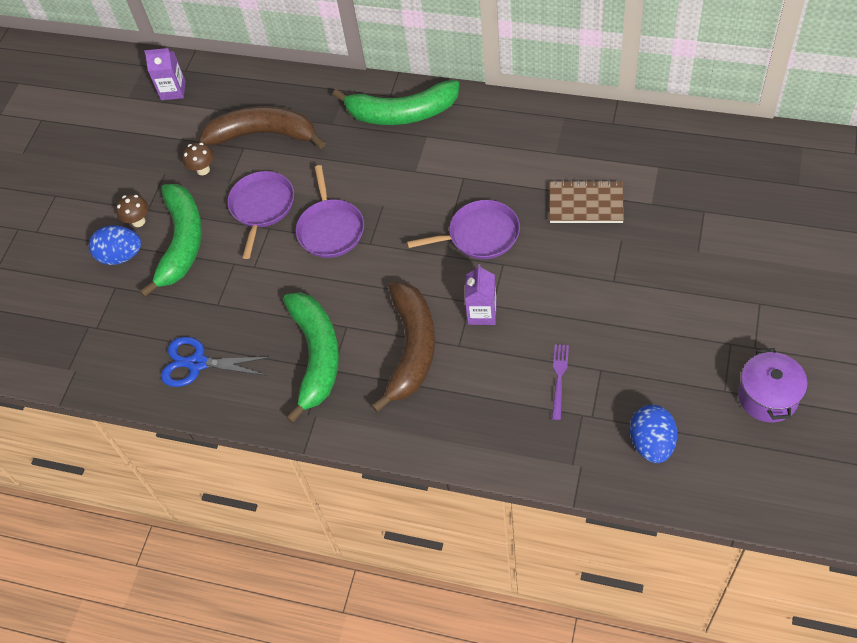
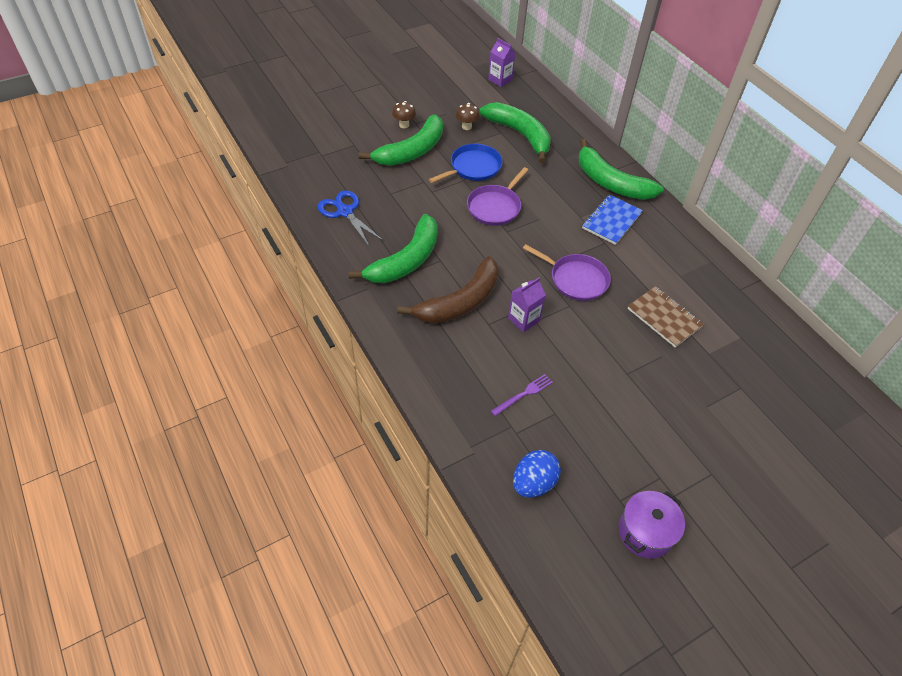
camera: 35 degrees right, 5 degrees down
(121, 256) = (375, 133): blue egg -> none
(262, 207) = (473, 167): purple pan -> blue pan
(264, 134) = (519, 135): brown banana -> green banana
(445, 151) = (611, 221): none -> blue notebook

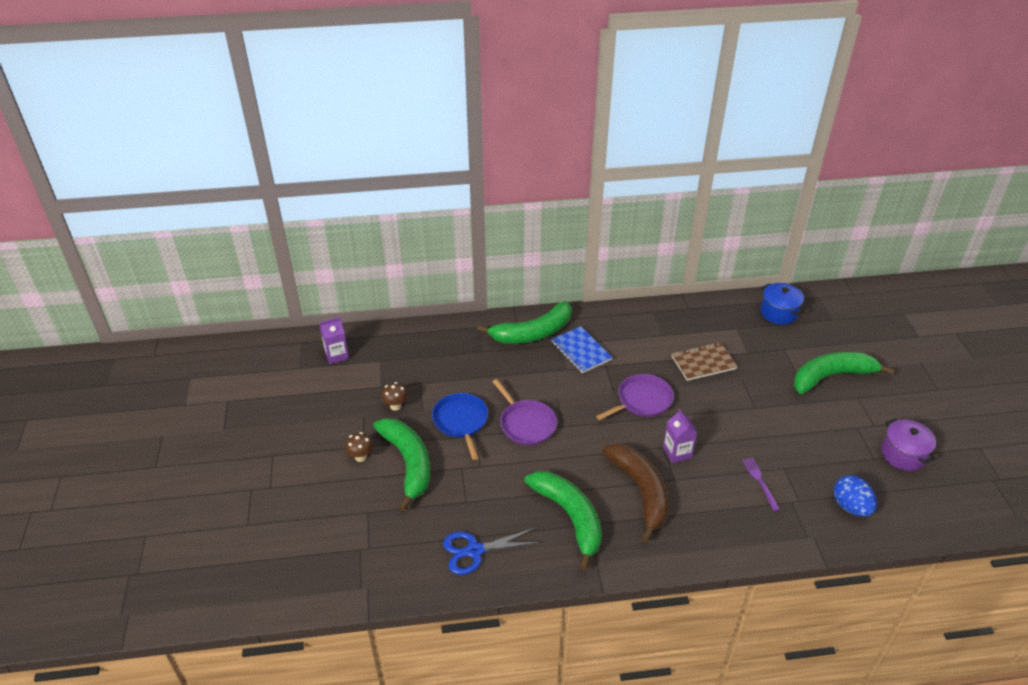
camera: 65 degrees left, 10 degrees down
(519, 135) = (432, 370): green banana -> green banana (831, 377)
(800, 373) = (778, 313): none -> blue pot

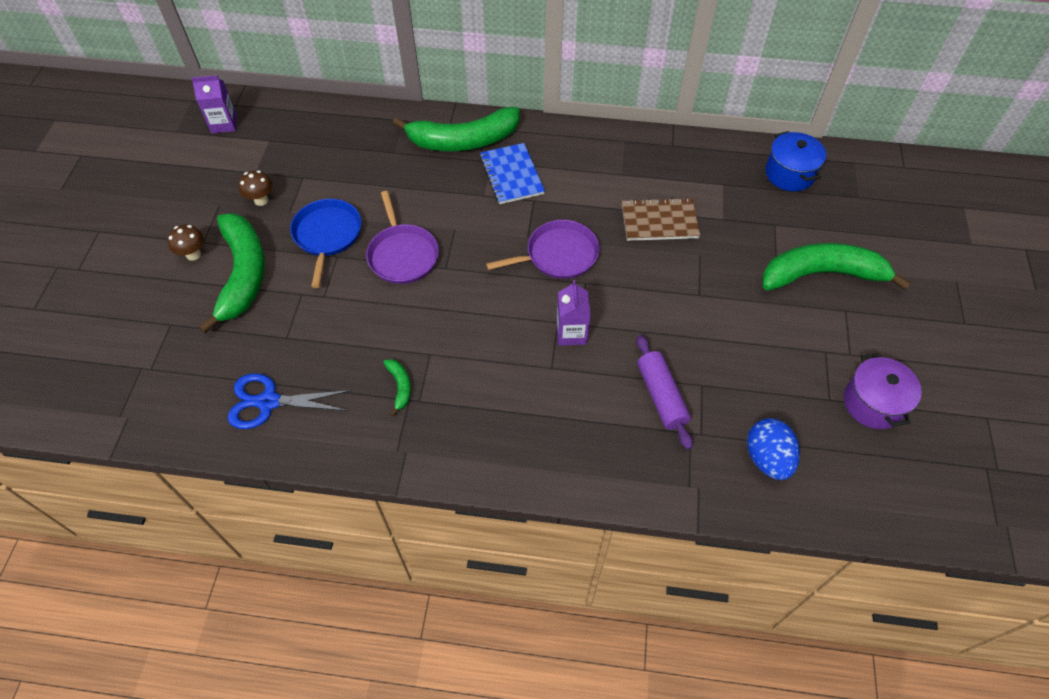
camera: 15 degrees right, 15 degrees up
(569, 517) = (400, 386): green banana -> green banana, size x0.41
(640, 491) = (502, 373): brown banana -> none
(760, 482) = (661, 396): purple fork -> purple rolling pin

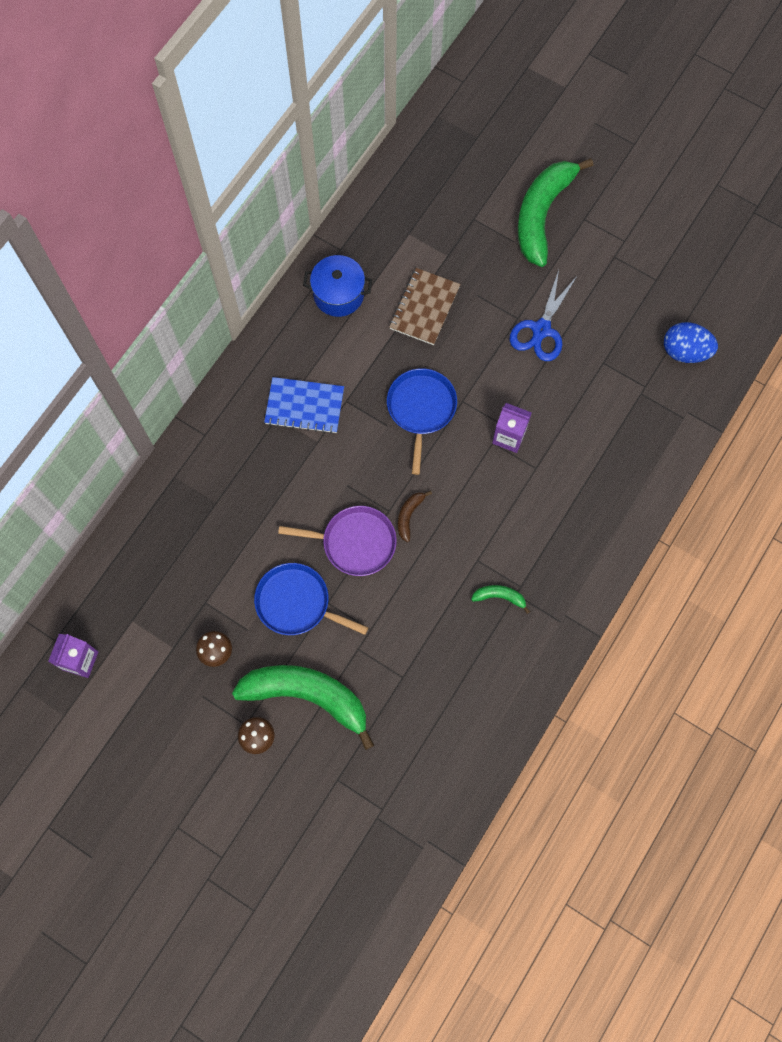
camera: 65 degrees left, 15 degrees up
(269, 402) = (466, 712): blue scissors -> blue scissors (541, 329)
(448, 284) = (409, 516): none -> brown banana
(463, 140) = (234, 431): green banana -> none
(558, 255) = (421, 409): purple pan -> blue pan
(661, 396) = (600, 398): purple rolling pin -> none
(789, 174) = (424, 174): blue pot -> blue pot (338, 294)
(873, 403) = (672, 252): purple pot -> none

